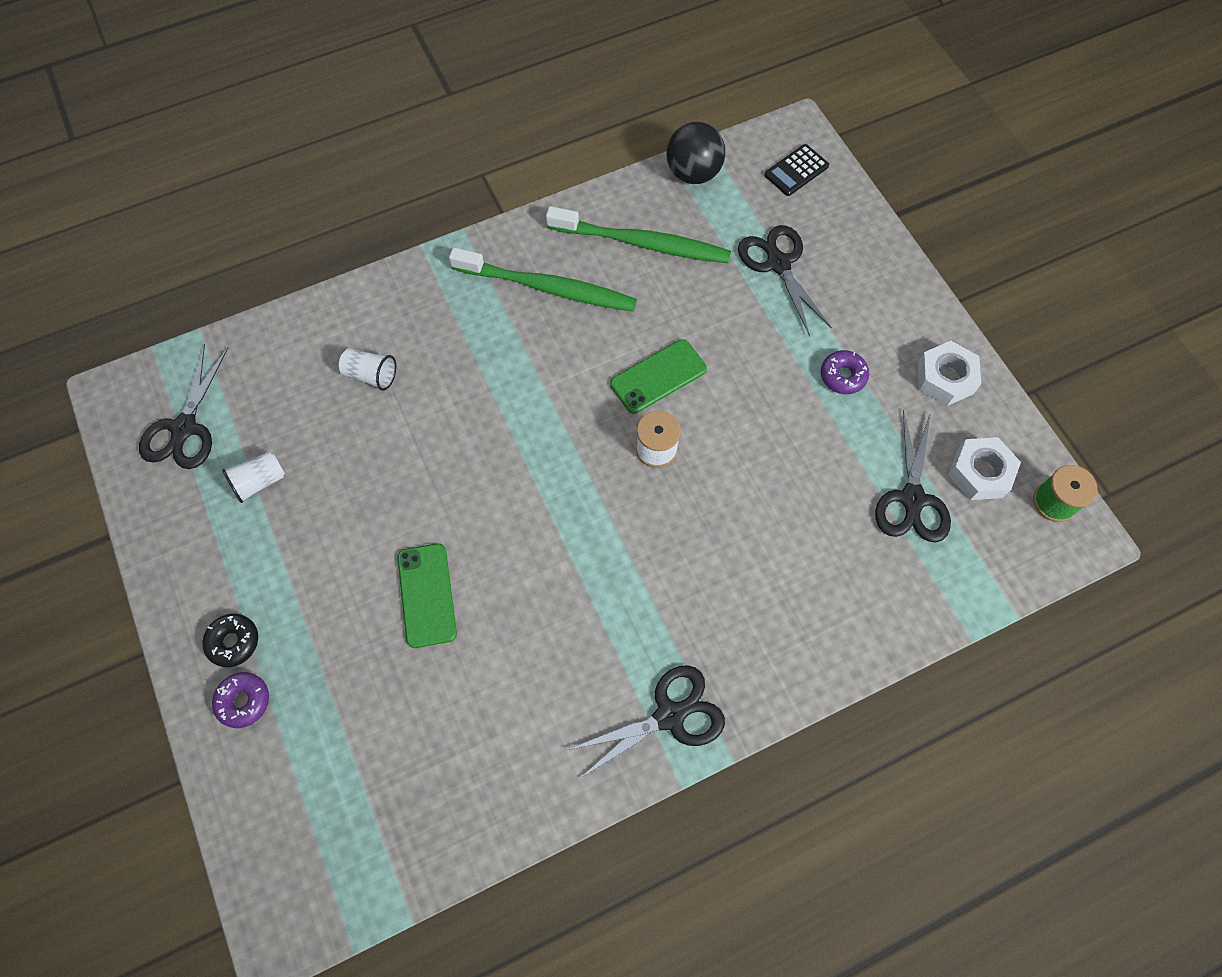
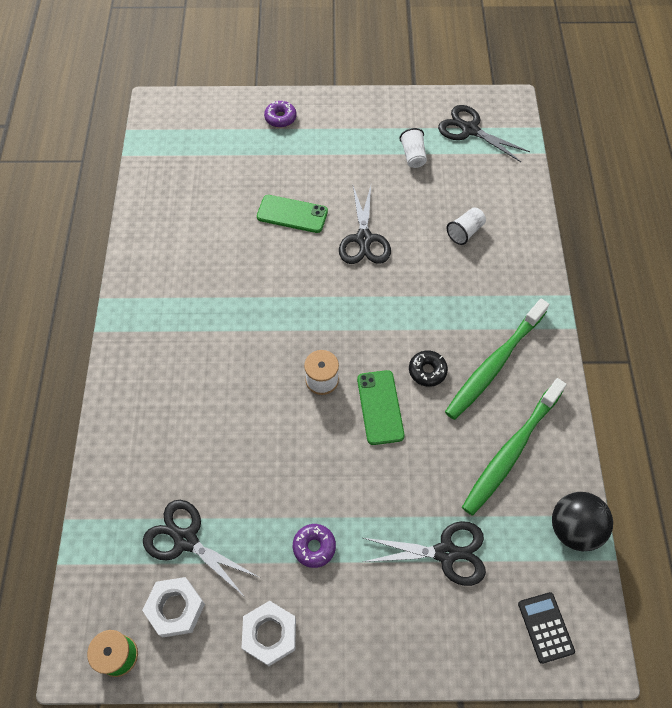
camera: 115 degrees right, 5 degrees down
(233, 642) = (317, 121): black donut -> black donut (427, 371)
(669, 716) = (142, 309): black scissors -> black scissors (364, 239)

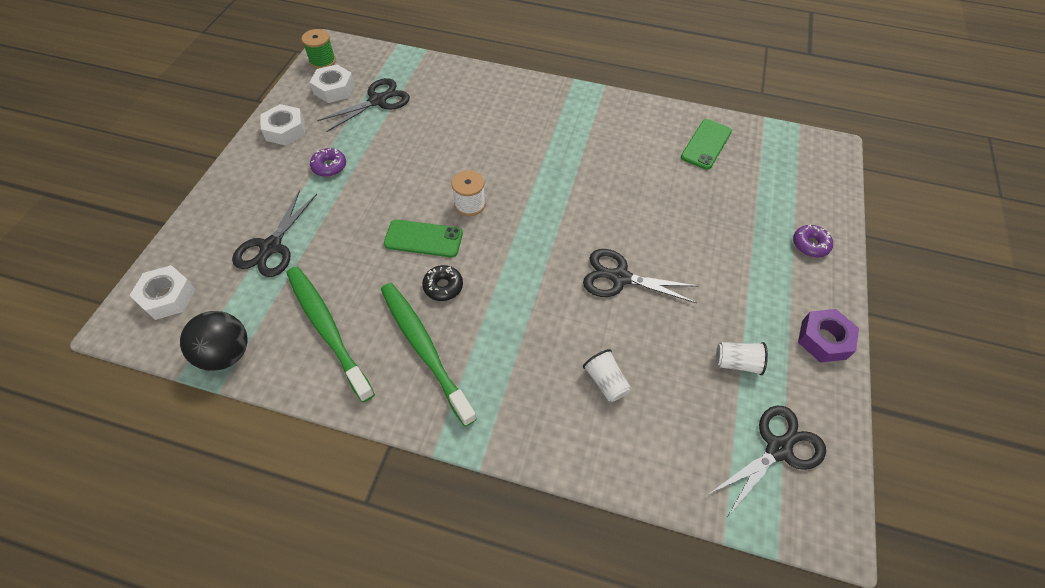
camera: 105 degrees right, 5 degrees down
(292, 214) = (667, 225): green phone -> green phone (706, 144)
(371, 108) = (823, 339): none -> purple nut
(545, 627) = (167, 297): black calculator -> white nut

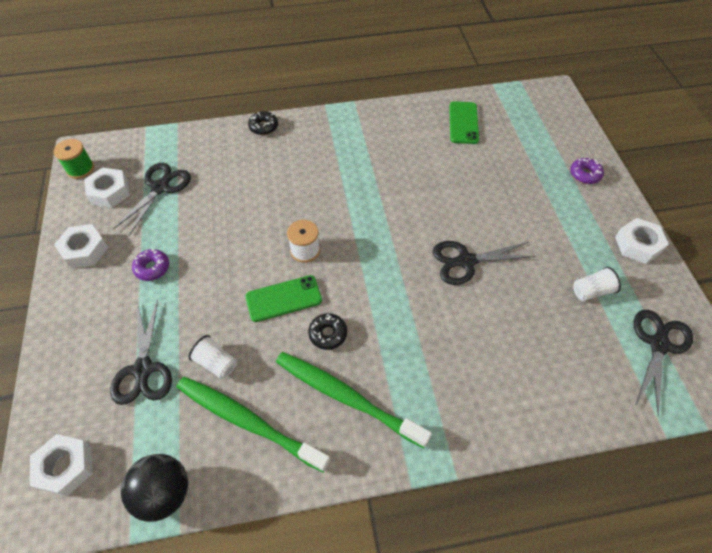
camera: 25 degrees left, 0 degrees up
(502, 79) = (263, 127): none -> black donut
(605, 381) = (508, 353): white cup -> white cup (216, 363)
(823, 339) = (637, 245): purple nut -> white nut

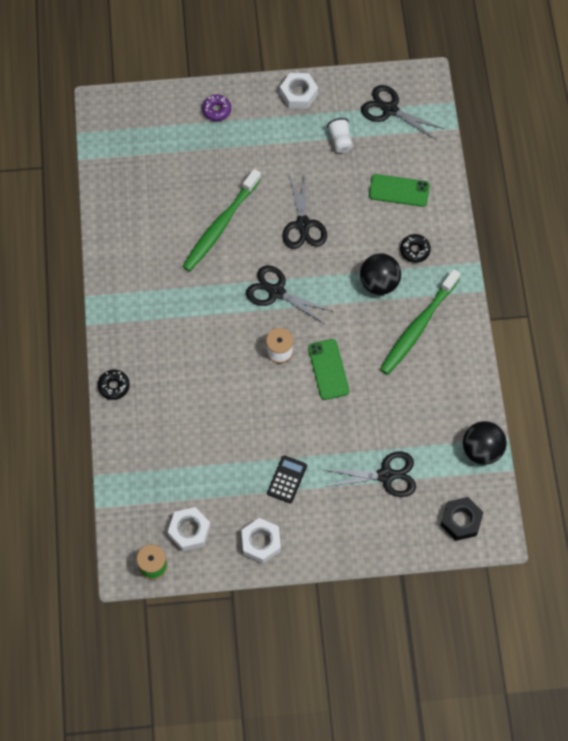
camera: 85 degrees left, 10 degrees up
(66, 467) = (461, 520): white nut -> black nut
(152, 268) = (287, 479): purple donut -> black calculator
(160, 188) = (189, 482): black scissors -> black scissors (276, 292)
(216, 363) = (384, 420): white cup -> none
(247, 421) = (433, 396): green toothbrush -> green toothbrush (220, 226)
(328, 334) = (364, 337): black donut -> black donut (414, 250)
(403, 346) = (379, 283): none -> black ball
(463, 123) = (134, 197): green phone -> green phone (399, 191)

